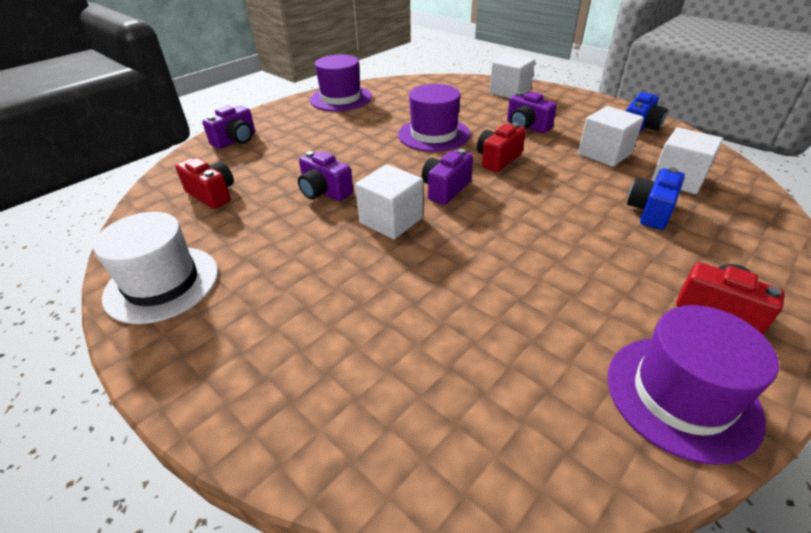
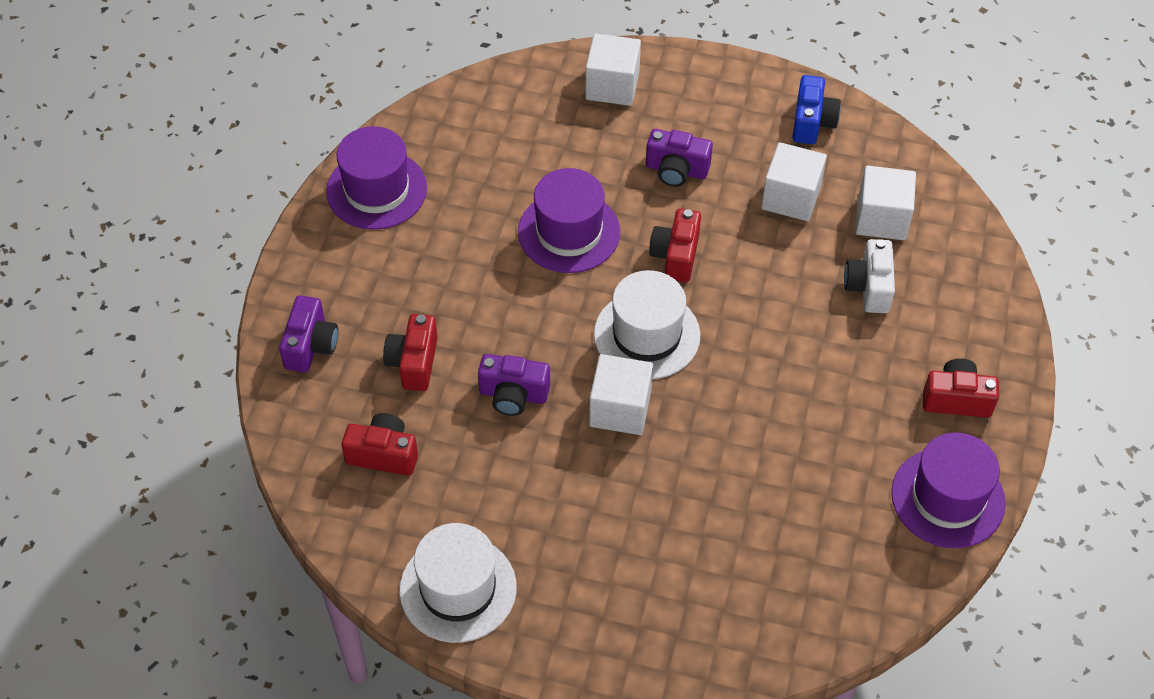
camera: 30 degrees left, 15 degrees up
(281, 161) = (413, 362): none -> red camera
(445, 189) = (647, 335): purple camera -> white hat
(650, 211) = (869, 287): blue camera -> white camera

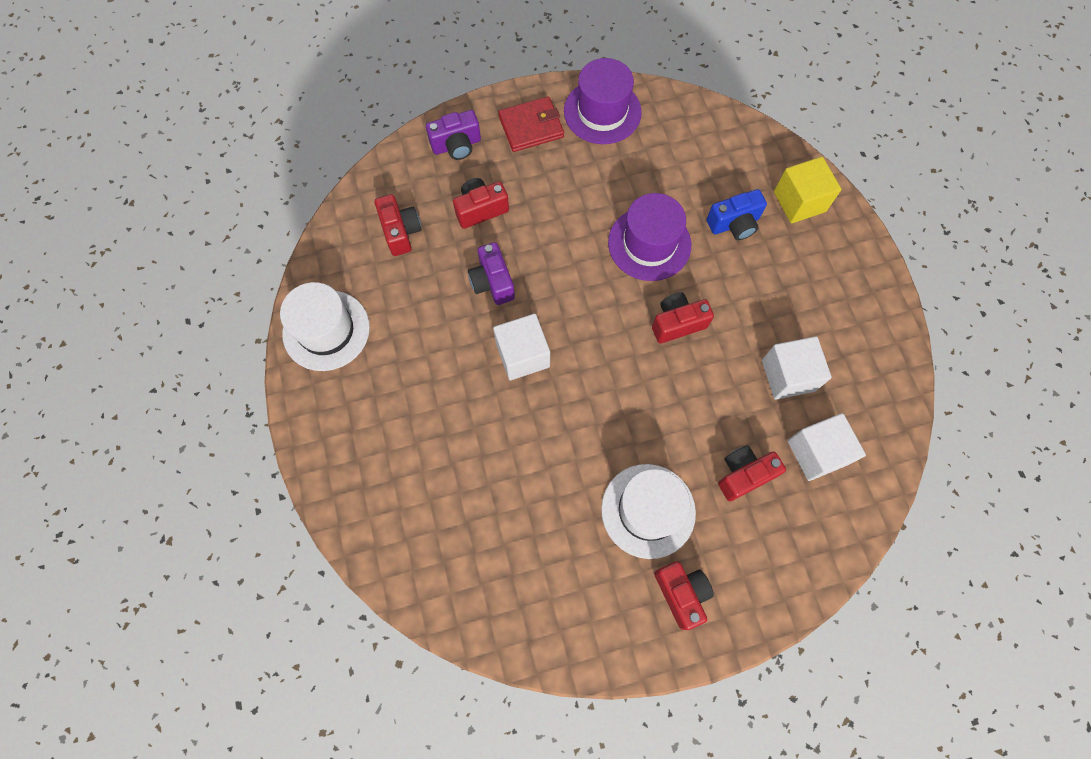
camera: 60 degrees right, 15 degrees up
(343, 263) = (531, 127): none -> red wallet
(612, 86) = (799, 201): white cube -> yellow cube
(647, 335) = (595, 340): white hat -> white hat (648, 510)
(676, 170) = (754, 284): purple camera -> none
(812, 122) = (872, 355): blue camera -> blue camera (734, 224)
(869, 287) = (743, 475): white camera -> red camera
(948, 498) = (586, 629): purple hat -> none

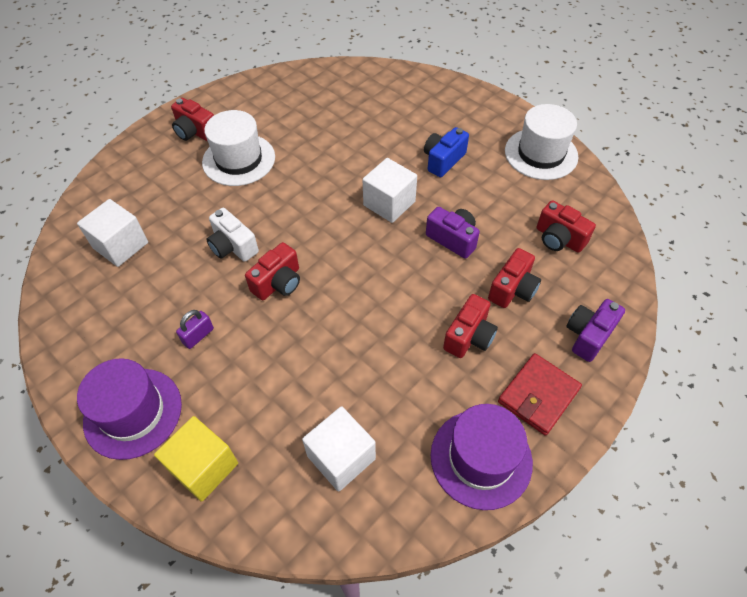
camera: 150 degrees right, 15 degrees down
(649, 243) = (341, 337): purple hat -> purple hat (133, 412)
(703, 388) = (233, 246): none -> white camera
(734, 224) = (266, 401): blue camera -> blue camera (443, 160)
(743, 475) = (176, 207): red camera -> red camera (469, 336)
(769, 308) = (198, 336): none -> purple padlock
(788, 375) = (162, 288): white cube -> white cube (341, 457)

